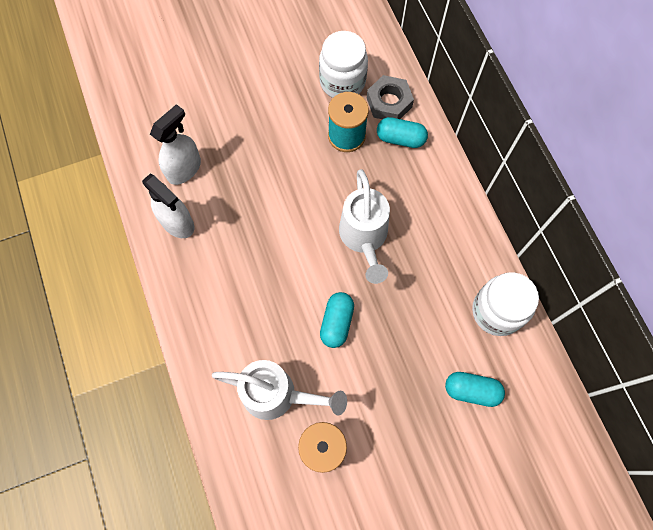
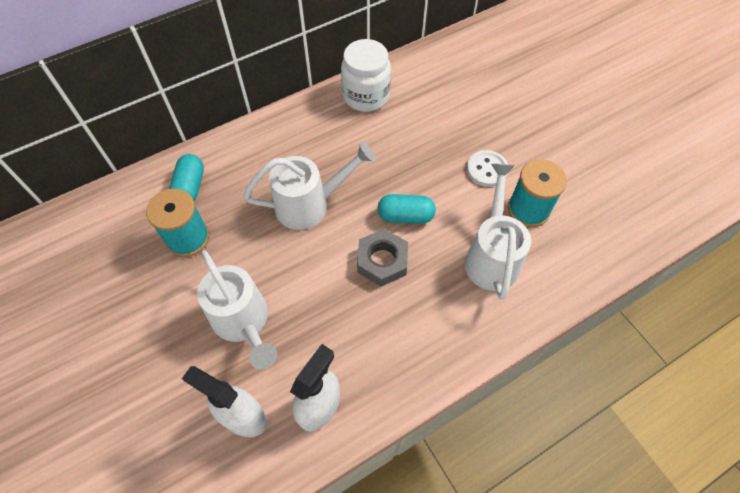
camera: 100 degrees left, 10 degrees down
(259, 174) = (243, 322): none -> white watering can
(342, 82) = (114, 253): white jar -> none
(379, 419) = (487, 169): none -> white button
(389, 102) = (144, 203): grey nut -> grey nut (382, 261)
(471, 390) = (441, 108): turquoise capsule -> none

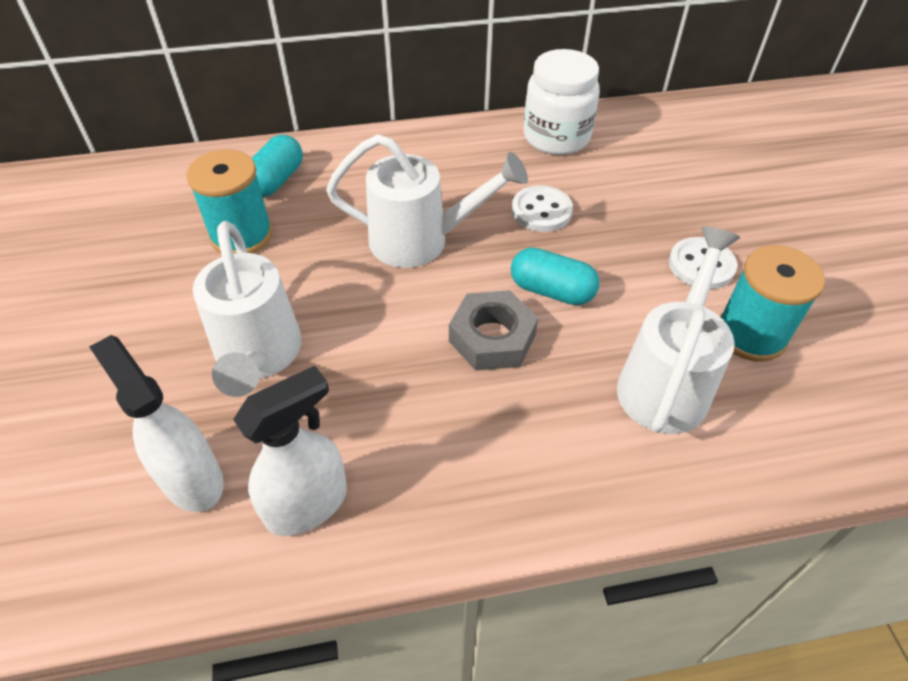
camera: 20 degrees right, 10 degrees down
(377, 158) = (541, 211): none -> white button

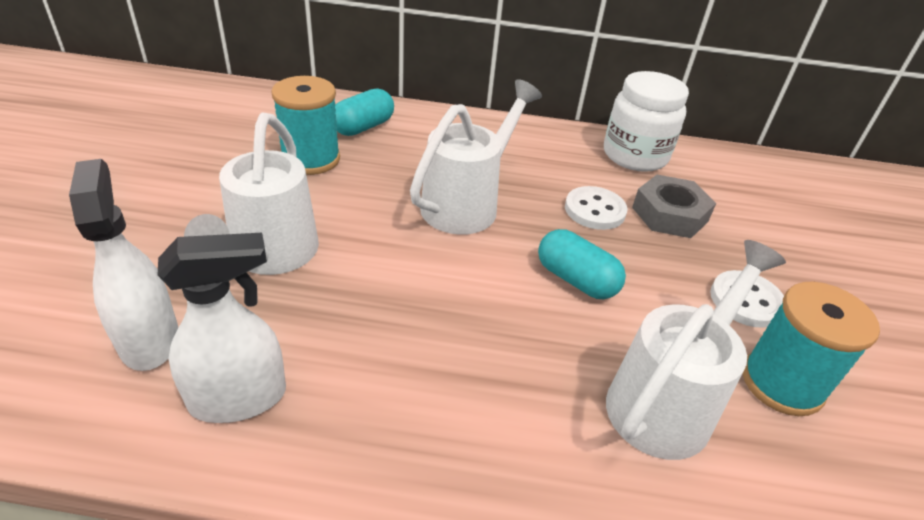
camera: 15 degrees right, 10 degrees down
(420, 240) = (466, 204): white watering can -> white watering can turned 75 degrees counterclockwise
(492, 338) = (496, 304): grey nut -> grey nut (669, 214)

